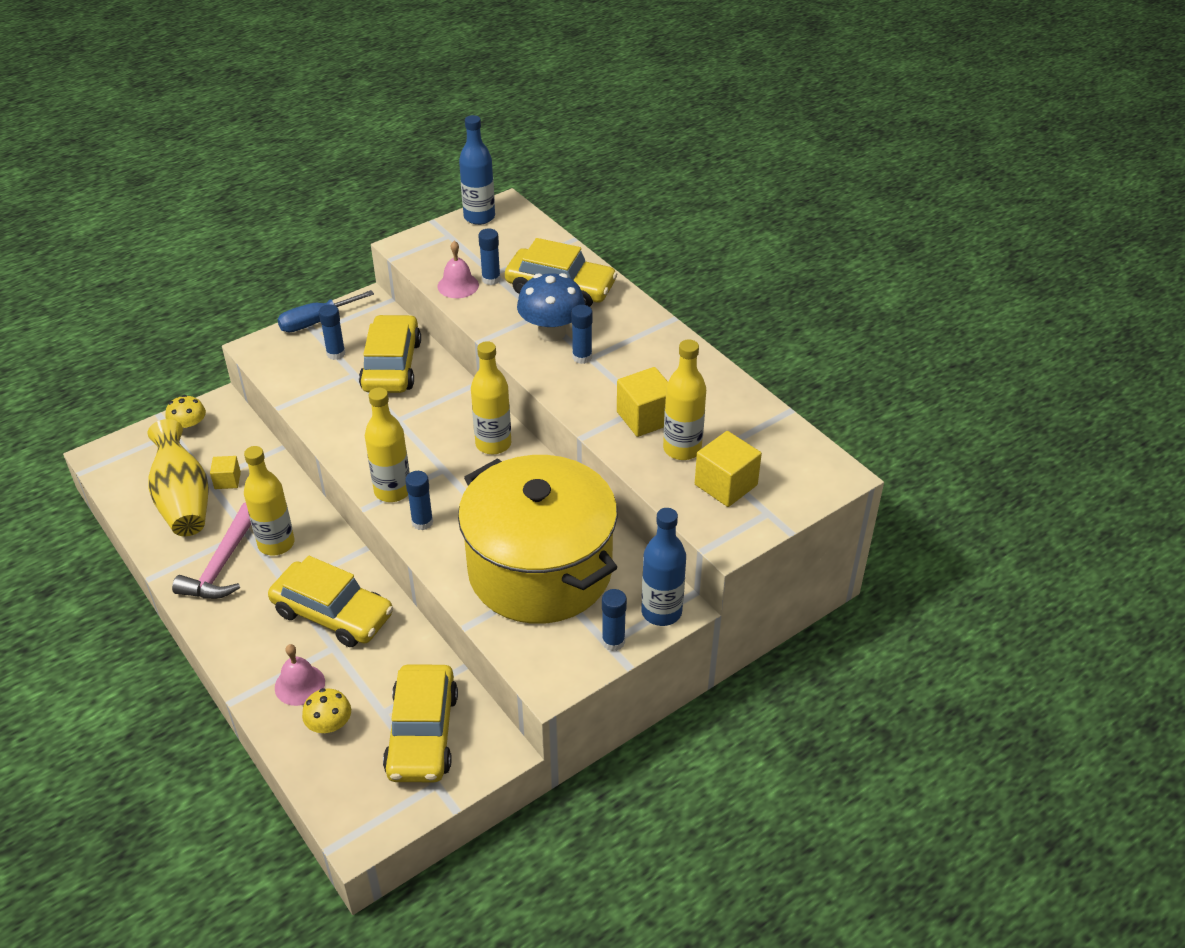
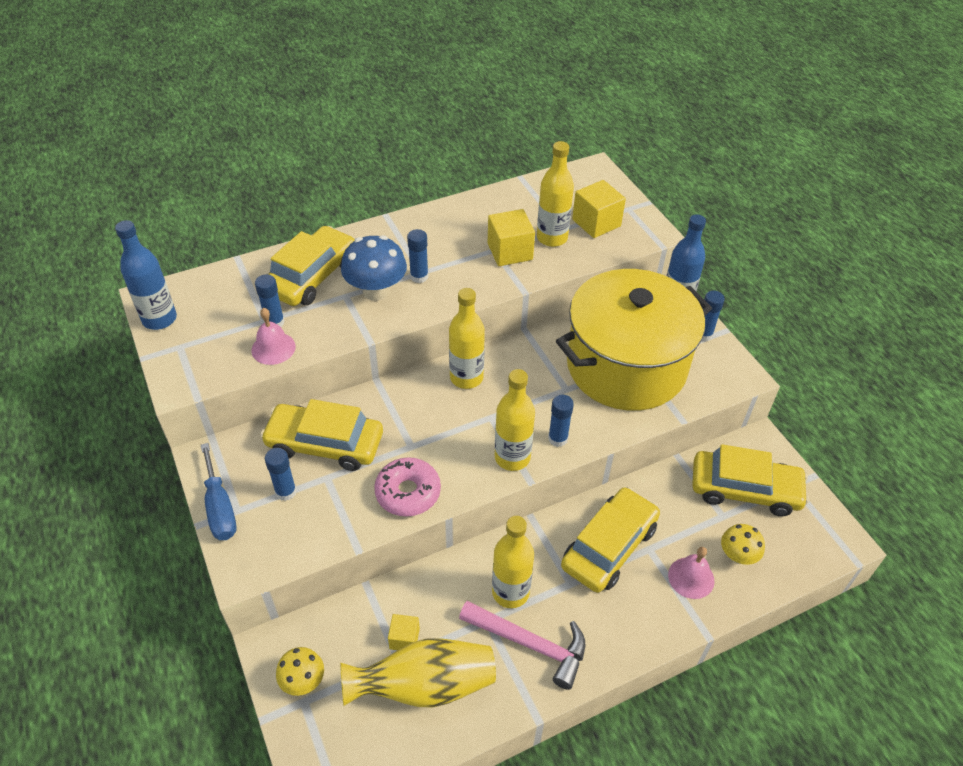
camera: 80 degrees left, 5 degrees up
(342, 426) = (408, 492): none -> pink donut

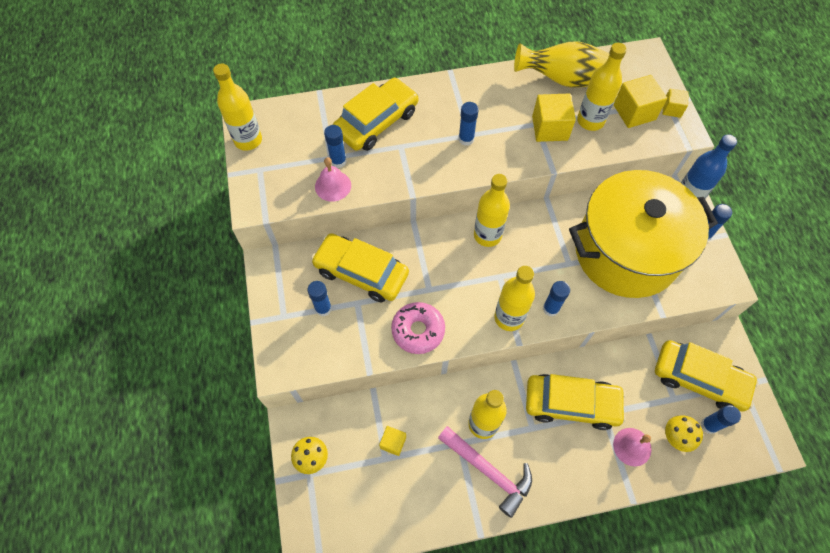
camera: 15 degrees right, 15 degrees up
(159, 319) = (248, 140): blue bottle -> yellow bottle
(220, 507) = (271, 311): blue screwdriver -> none
(376, 291) = (427, 146): blue mushroom -> none
(424, 686) = (400, 485): yellow vase -> yellow vase (565, 79)
(609, 547) = (571, 404): yellow car -> yellow car turned 45 degrees clockwise
(634, 214) = (671, 109): none -> yellow cube
(769, 535) = (709, 425): none -> blue glue stick

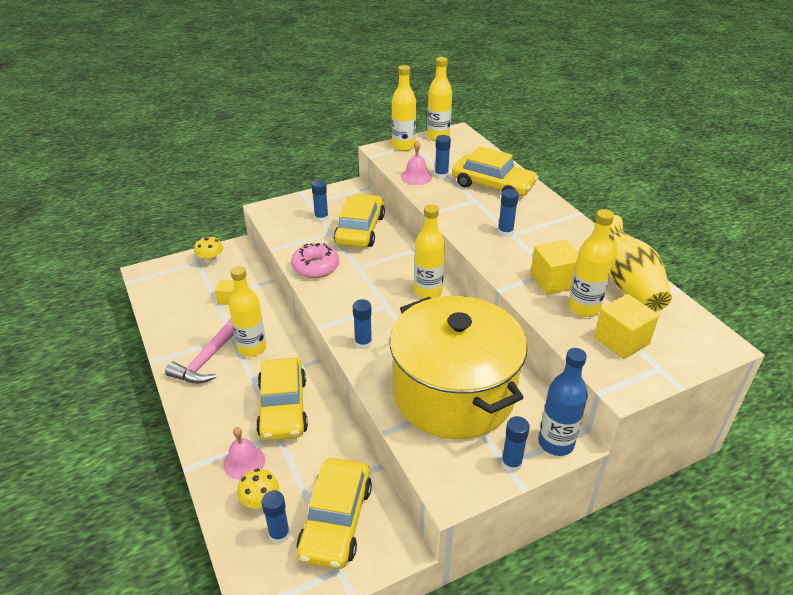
camera: 75 degrees right, 25 degrees down
(509, 318) = (344, 317): yellow bottle -> yellow bottle (403, 146)
(671, 109) = (650, 372): yellow cube -> none

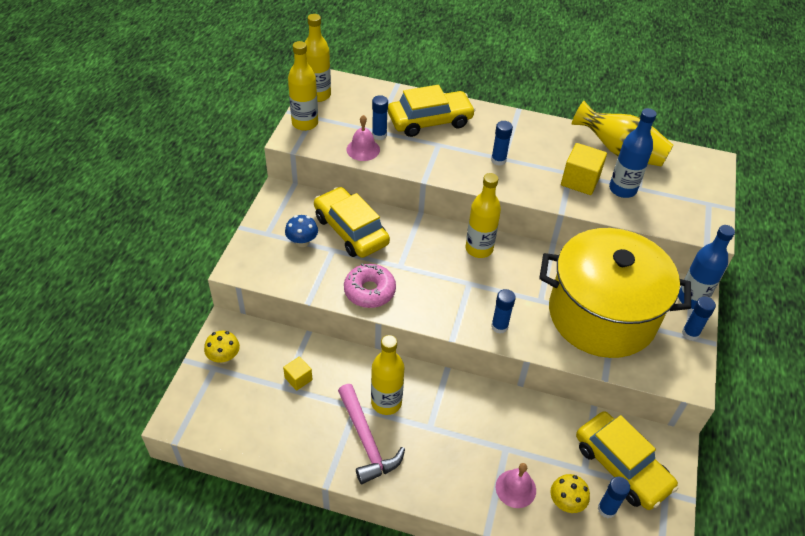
camera: 50 degrees left, 10 degrees up
(283, 407) = (479, 426): yellow car -> none
(321, 218) = (302, 242): blue glue stick -> blue mushroom
(583, 308) = (622, 189): yellow bottle -> blue bottle
(621, 340) = (670, 199): yellow cube -> none

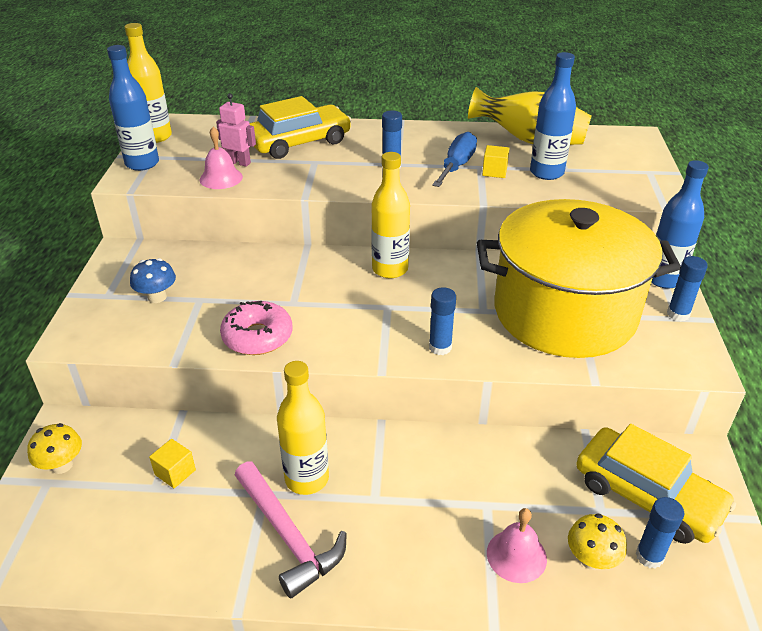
camera: 10 degrees left, 10 degrees down
(305, 123) = (142, 164): yellow bottle -> blue bottle
(351, 230) = (221, 275): yellow car -> none
(379, 135) = (239, 162): blue glue stick -> pink robot
(551, 169) = (456, 166): none -> blue screwdriver
(580, 180) = (494, 171): yellow cube -> yellow cube, size x0.58

